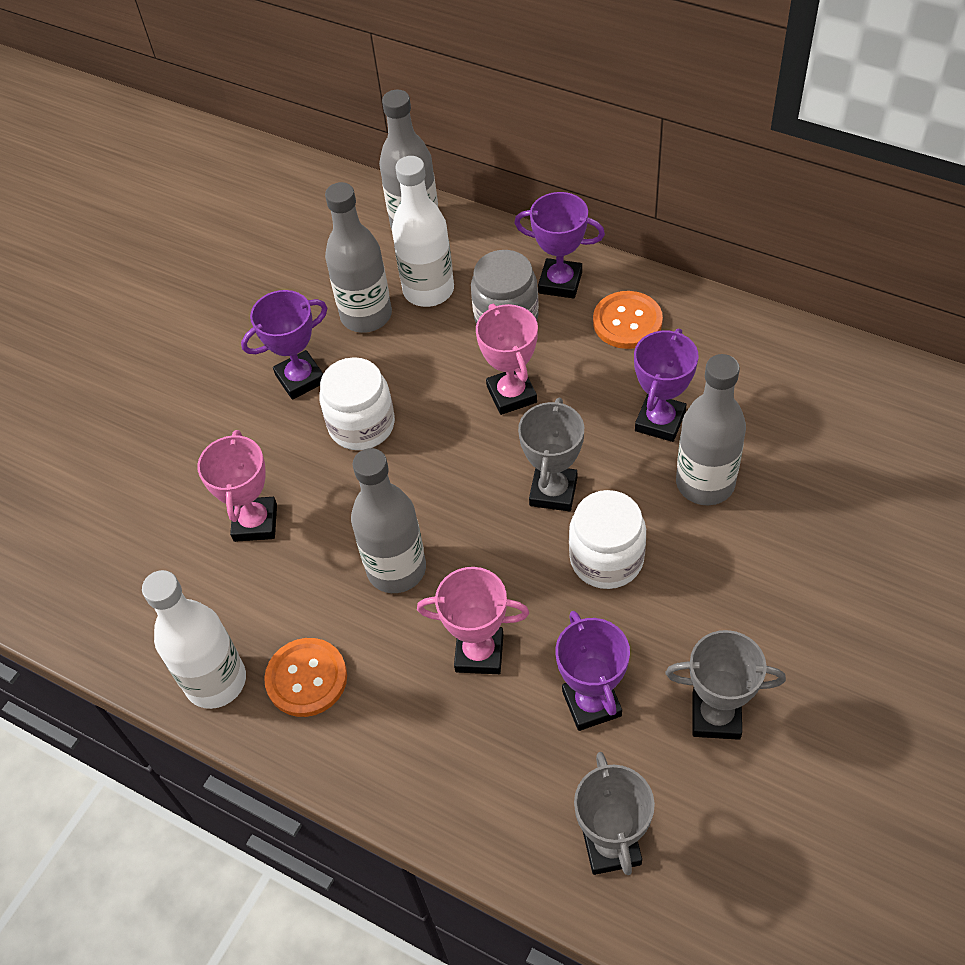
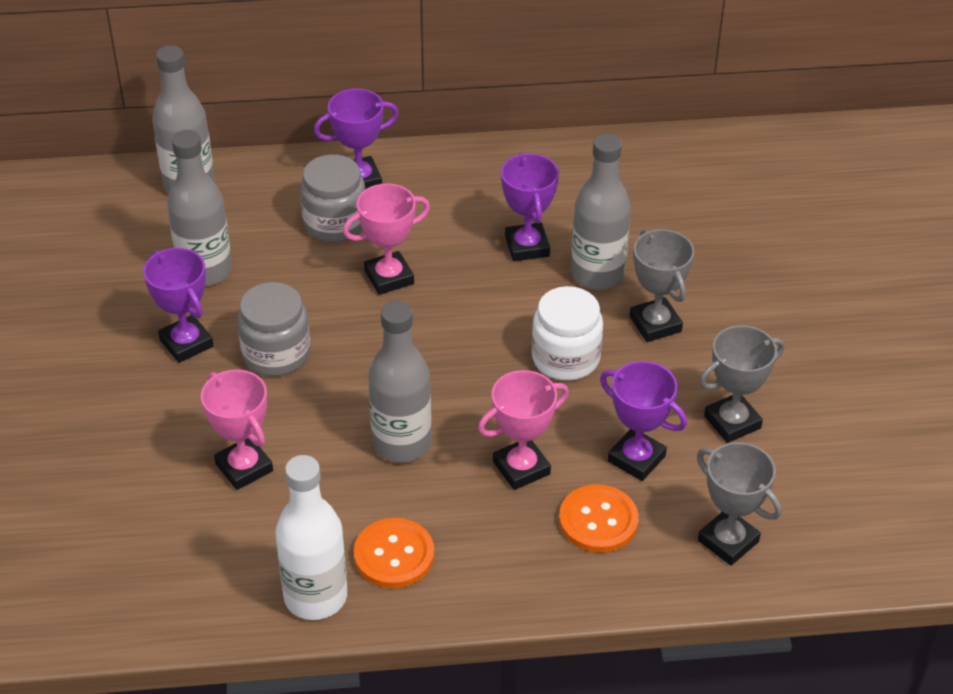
camera: 40 degrees left, 10 degrees down
(300, 379) = (186, 343): purple trophy -> purple trophy turned 60 degrees counterclockwise
(361, 425) = (276, 354): white jar -> grey jar
(428, 290) = (246, 229): white bottle -> none
(511, 394) = (389, 277): pink trophy -> pink trophy turned 60 degrees counterclockwise
(553, 491) = (484, 331): grey trophy -> grey trophy (655, 324)
(627, 322) = (441, 187): orange button -> orange button (598, 521)

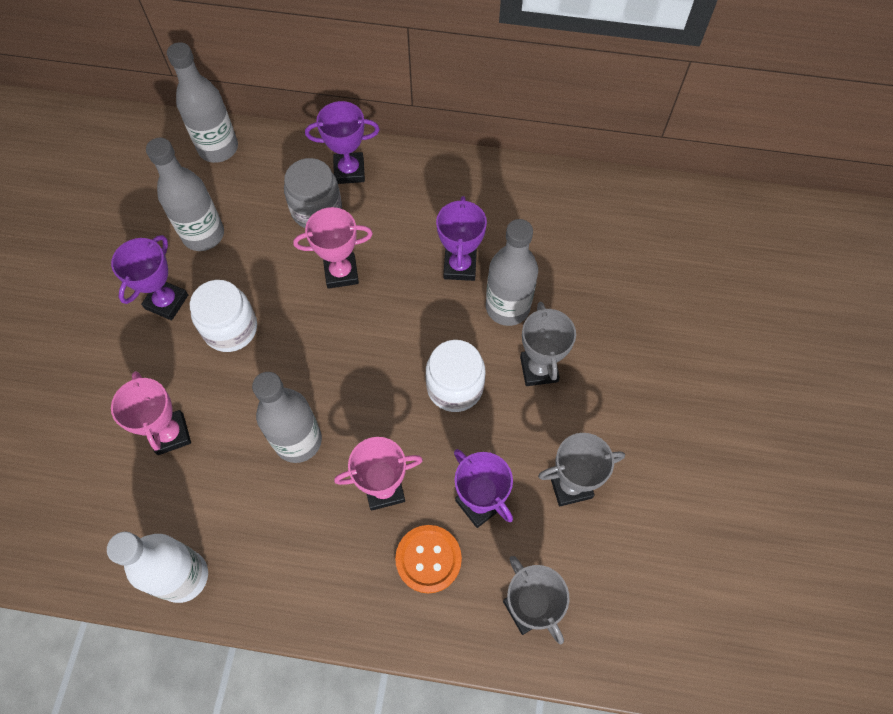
camera: 15 degrees right, 20 degrees up
(186, 343) = (166, 302): purple trophy -> purple trophy turned 45 degrees clockwise
(276, 354) = (230, 328): grey jar -> white jar
(394, 555) = (256, 551): orange button -> none

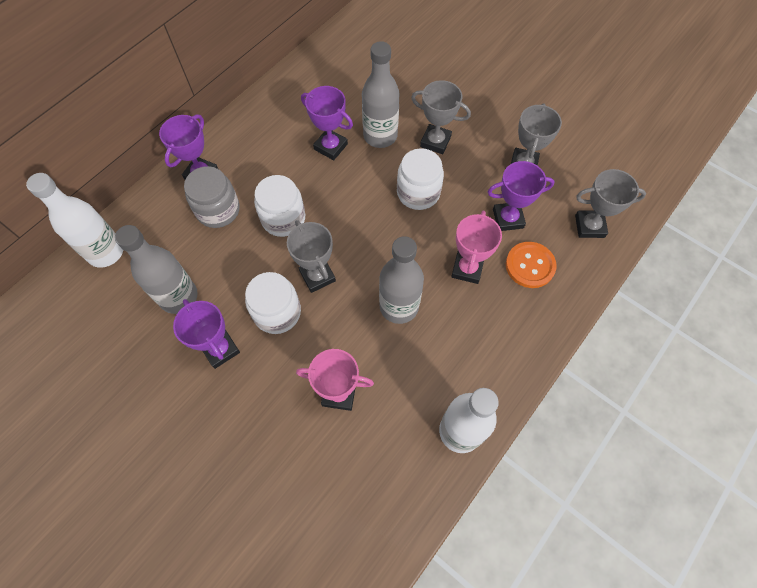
camera: 60 degrees left, 0 degrees up
(218, 148) = (106, 252): grey bottle -> white bottle
(291, 342) = (317, 276): none -> grey trophy
(341, 273) = (283, 218): pink trophy -> white jar

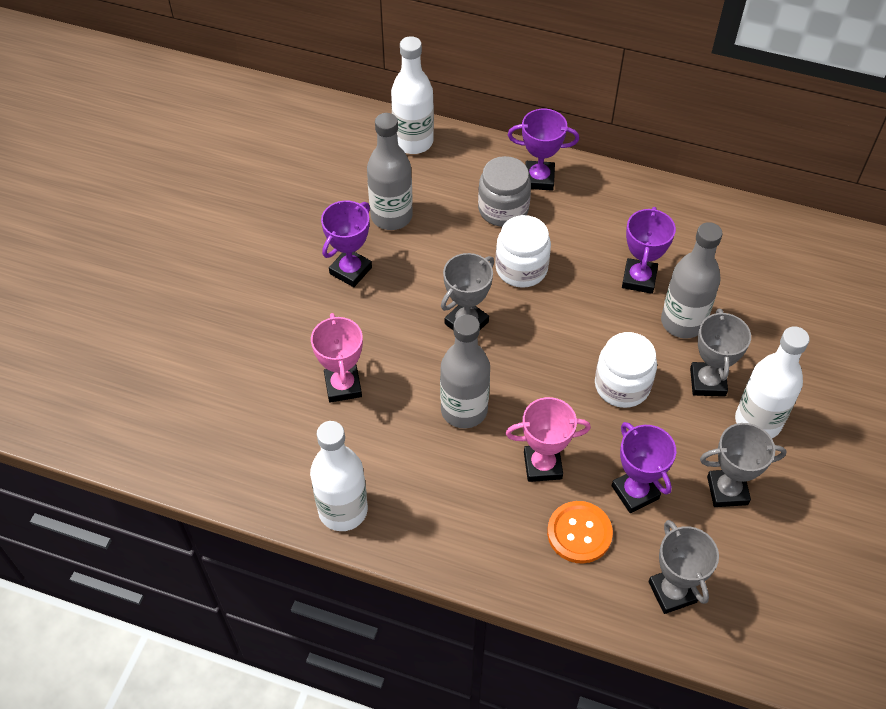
camera: 70 degrees right, 10 degrees down
(277, 312) = (409, 302): white jar -> none
(476, 127) = (758, 421): none -> white bottle

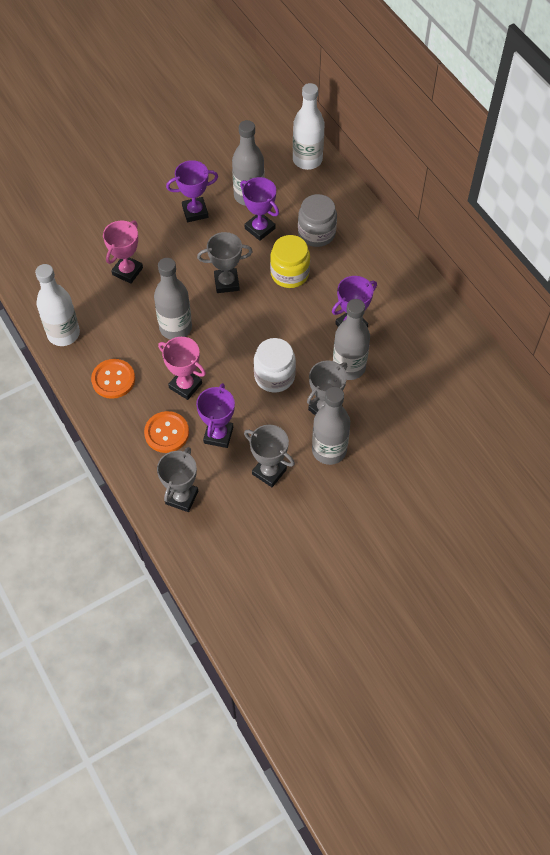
camera: 40 degrees right, 5 degrees up
(457, 519) = (113, 379): none -> orange button
(521, 268) = (289, 274): white jar -> yellow jar
(539, 179) = (357, 229): purple trophy -> purple trophy (260, 228)
(758, 421) = (329, 450): white bottle -> grey bottle

